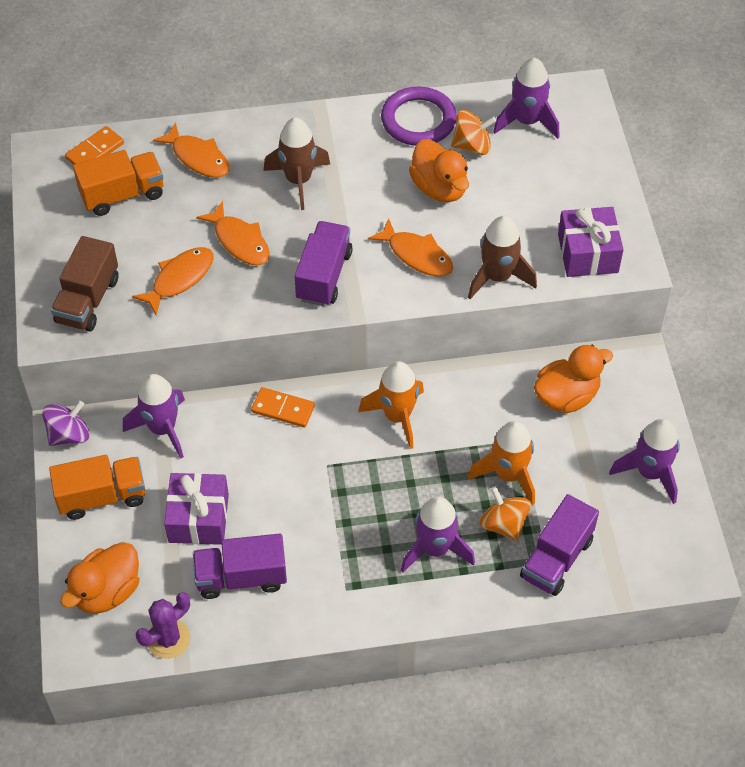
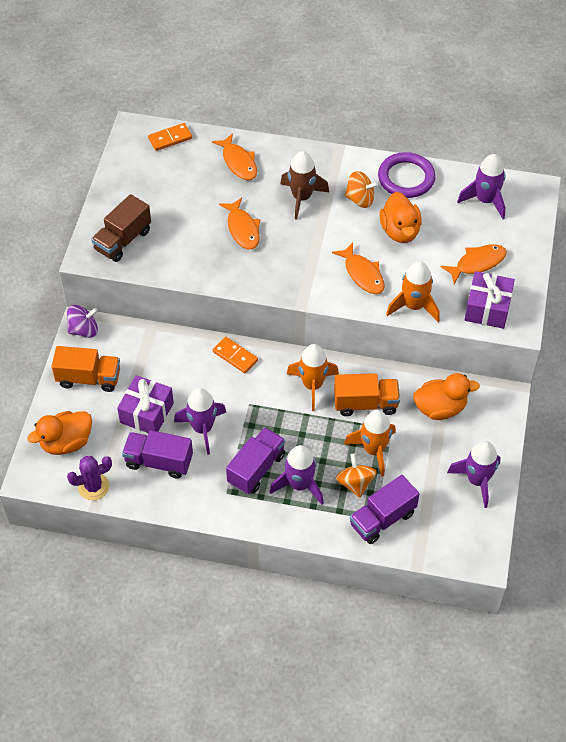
camera: 20 degrees right, 0 degrees up
(122, 195) = (176, 174): orange truck -> orange truck (365, 403)
(162, 429) = (147, 345): purple rocket -> purple rocket (202, 428)
(179, 279) = (190, 243): orange fish -> orange fish (477, 263)
(324, 276) = (290, 270): purple truck -> purple truck (256, 468)
(472, 146) = (437, 207): orange spinning top -> orange spinning top (360, 199)
(498, 277) = (414, 306): brown rocket -> orange rocket

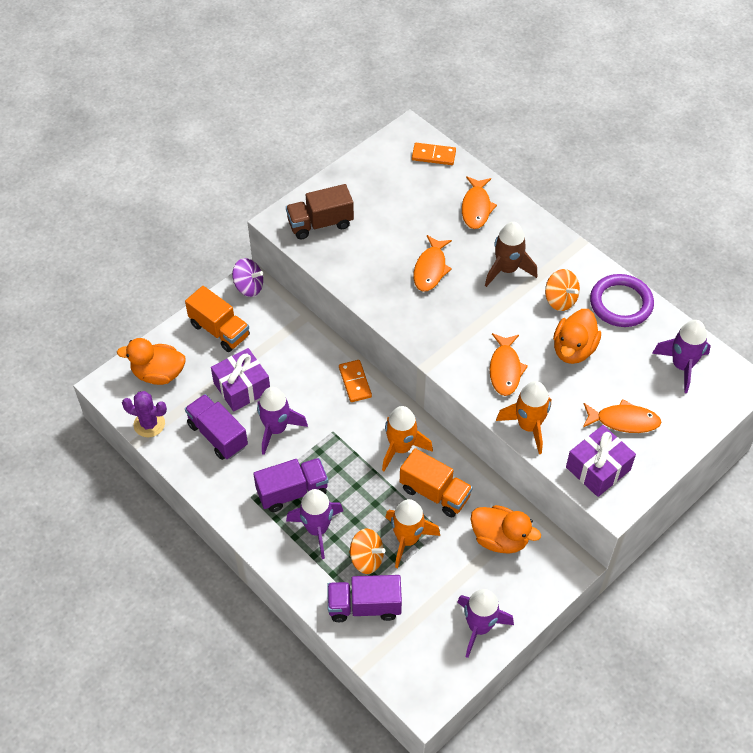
camera: 35 degrees right, 0 degrees up
(355, 483) = (366, 559): orange spinning top -> orange spinning top turned 90 degrees clockwise

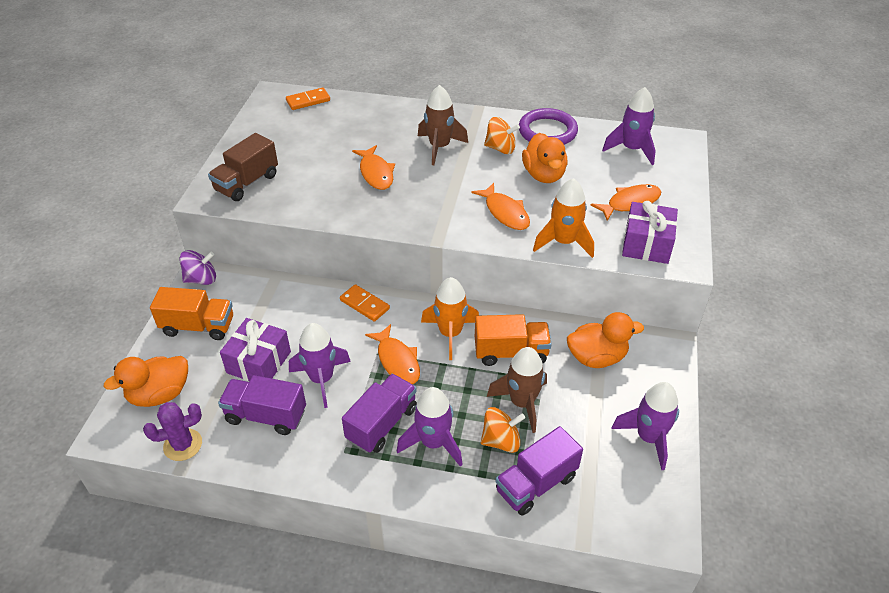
camera: 35 degrees left, 10 degrees down
(407, 539) = (522, 403): orange rocket -> brown rocket
(476, 208) = (375, 119): orange fish -> orange fish (397, 361)

